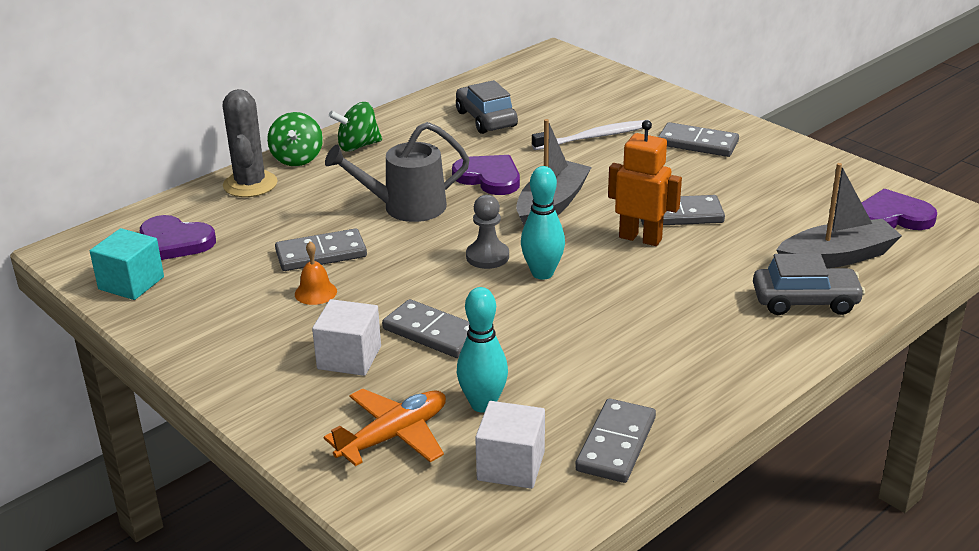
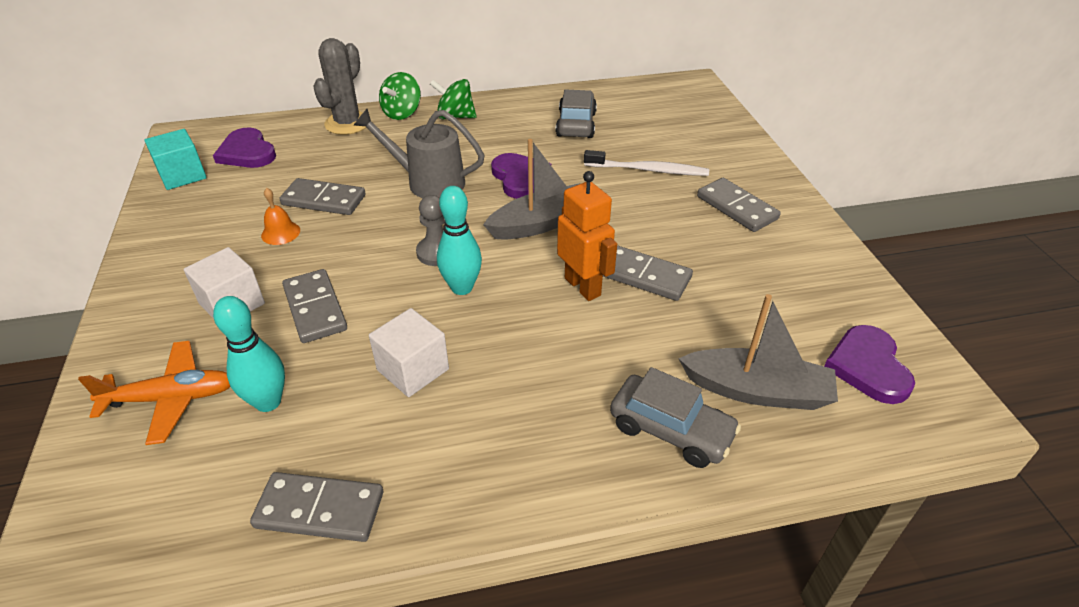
camera: 30 degrees right, 10 degrees up
(511, 466) = (213, 483): white cube -> white cube (413, 369)
(616, 444) = (319, 510): grey domino -> grey domino turned 45 degrees clockwise
(892, 216) = (868, 367): purple heart -> purple heart turned 120 degrees counterclockwise

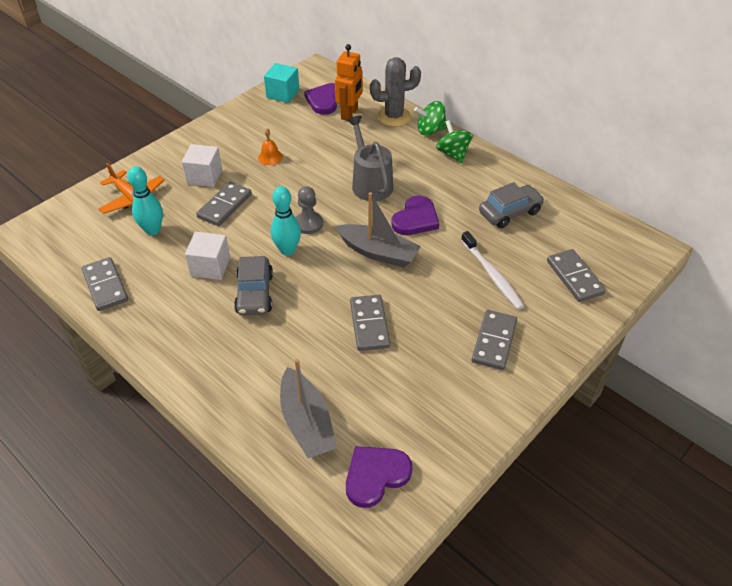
camera: 55 degrees right, 5 degrees up
(324, 200) = (312, 154): grey domino -> grey domino (574, 277)
(583, 286) = (333, 300): orange robot -> orange robot (349, 114)
(670, 430) = (244, 393): grey car -> grey car (255, 294)

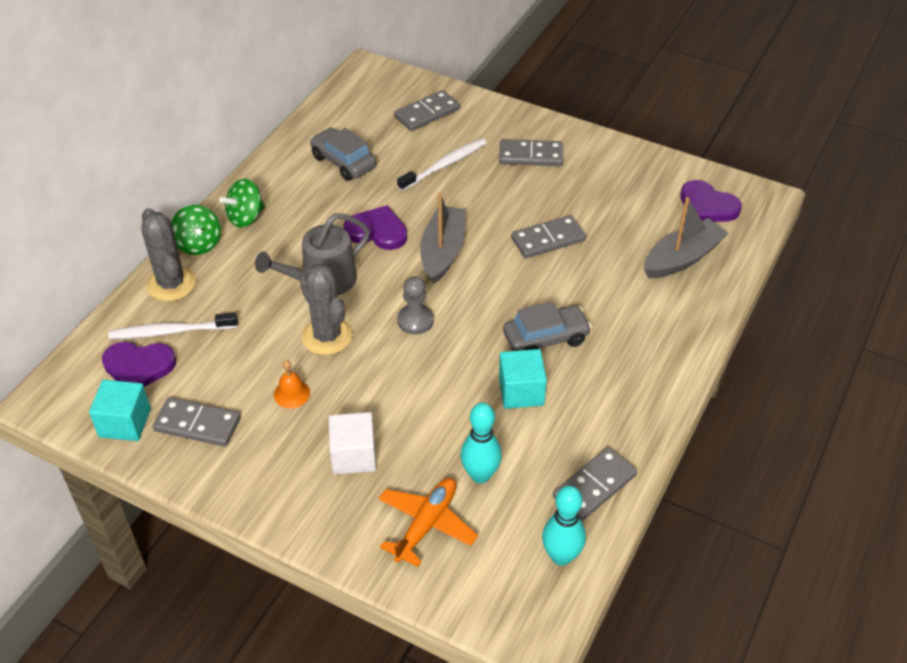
camera: 105 degrees left, 0 degrees up
(210, 267) = (521, 391): white cube -> turquoise cube
(224, 206) = (408, 412): grey domino -> grey domino (197, 424)
(287, 250) = (467, 328): turquoise bowling pin -> turquoise bowling pin (561, 556)
(313, 178) = (327, 336): none -> grey cactus
(349, 114) = (171, 331): orange robot -> white toothbrush

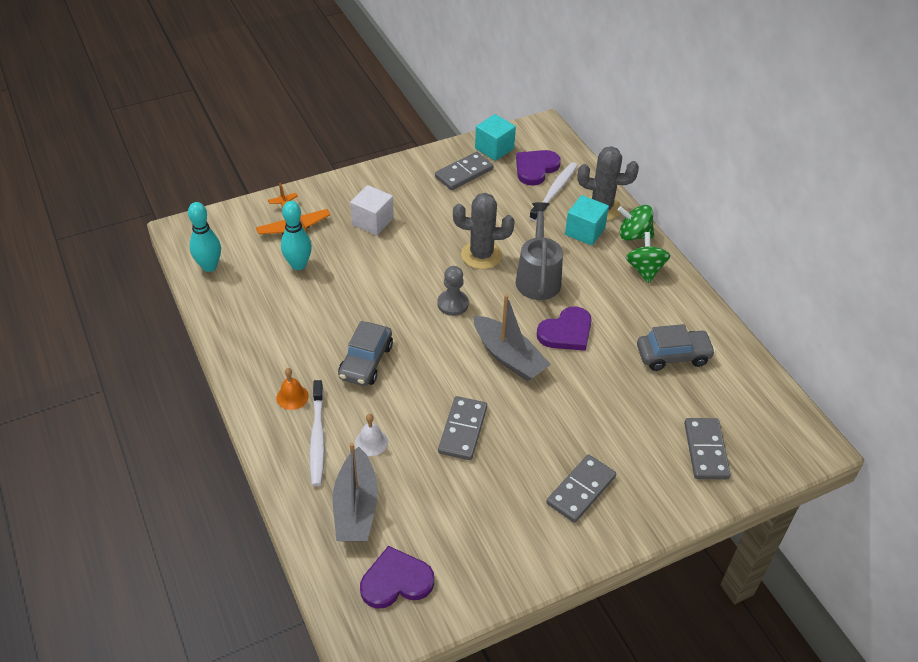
camera: 125 degrees right, 0 degrees up
(292, 394) = (448, 218): orange bell -> orange bell (292, 397)
(445, 165) = (616, 419): white toothbrush -> white toothbrush (317, 438)
(521, 391) = (336, 320): turquoise cube -> turquoise cube (585, 231)
(594, 486) = (231, 309): grey domino -> none
(619, 284) = (371, 442): none -> white bell

